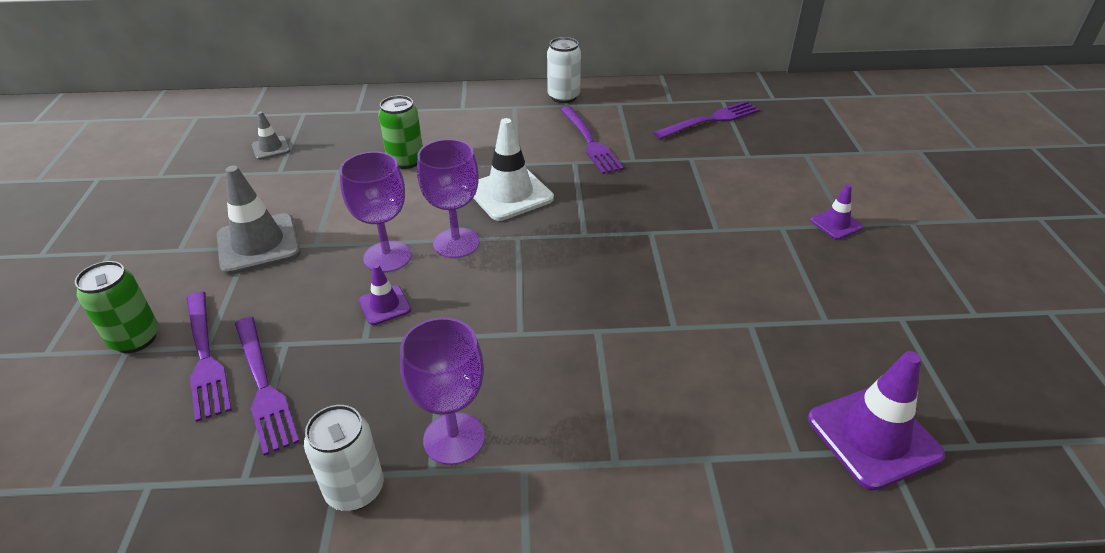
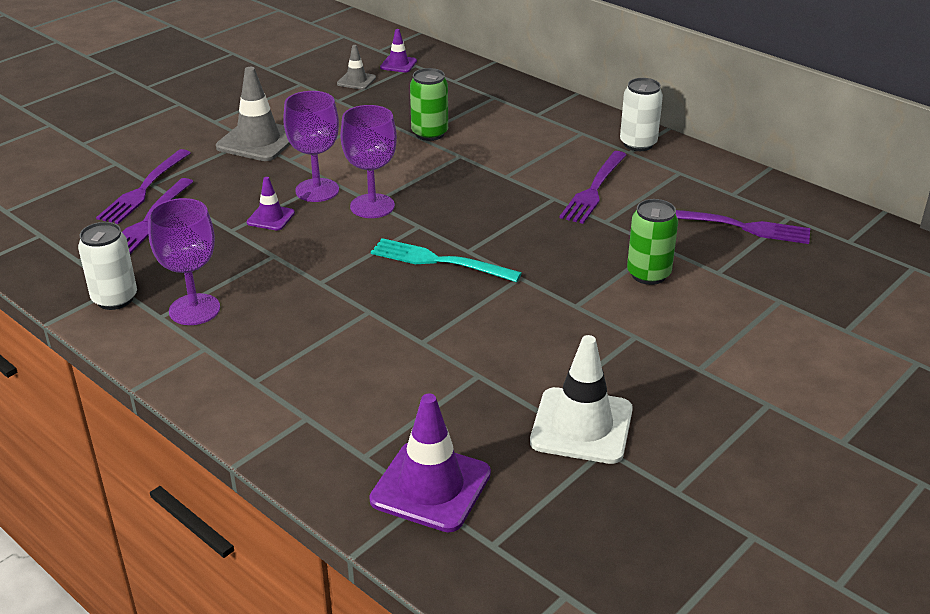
camera: 45 degrees right, 5 degrees down
(135, 339) = (127, 159): green can -> green can (648, 274)
(510, 194) = (463, 194): white traffic cone -> white traffic cone (581, 426)
(579, 255) = (438, 261): none -> turquoise fork
(836, 224) = (689, 362): purple traffic cone -> purple traffic cone (398, 64)

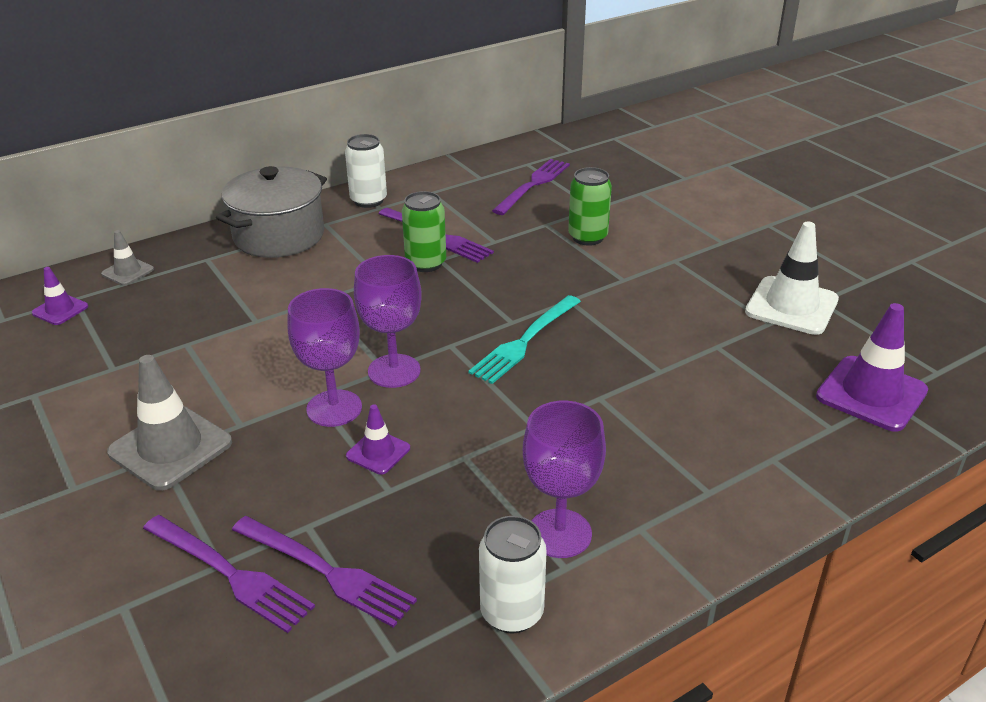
camera: 75 degrees left, 0 degrees up
(356, 81) = (73, 347): grey traffic cone -> grey traffic cone (128, 272)
(429, 133) = (257, 311): green can -> green can (426, 263)
(547, 117) = (279, 236): none -> grey pot

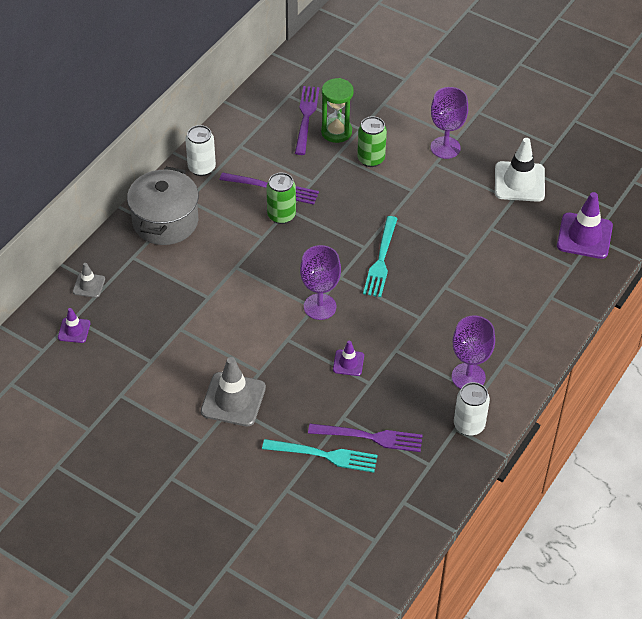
camera: 25 degrees left, 15 degrees up
(231, 574) = (325, 455): purple fork -> turquoise fork
(334, 408) = (304, 343): purple goblet -> purple goblet (445, 147)
(561, 204) = (336, 132): none -> green hourglass

